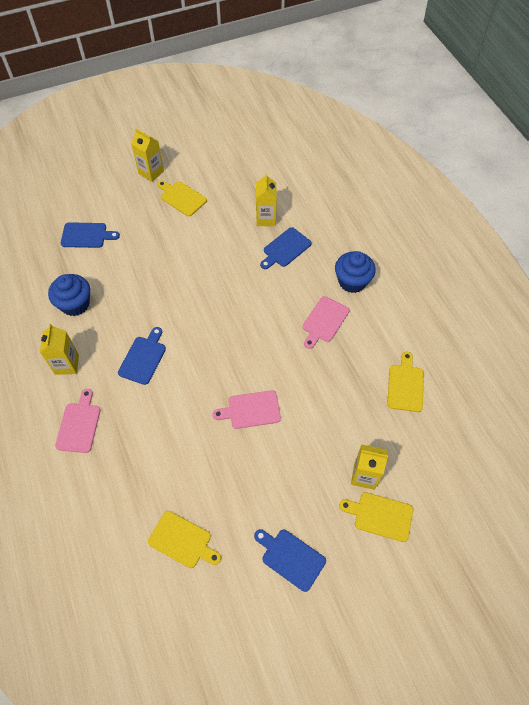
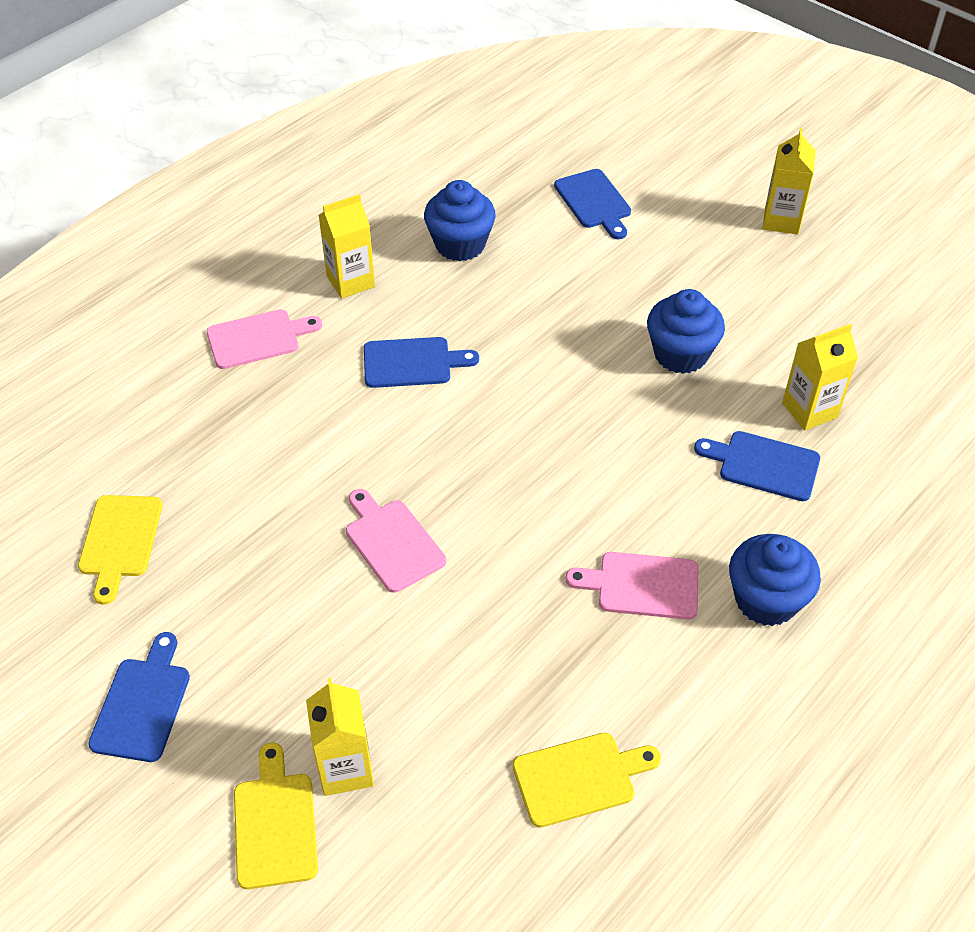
camera: 65 degrees right, 10 degrees down
(181, 198) = (760, 279): yellow cutting board -> none
(207, 248) = (680, 354): none -> blue cupcake

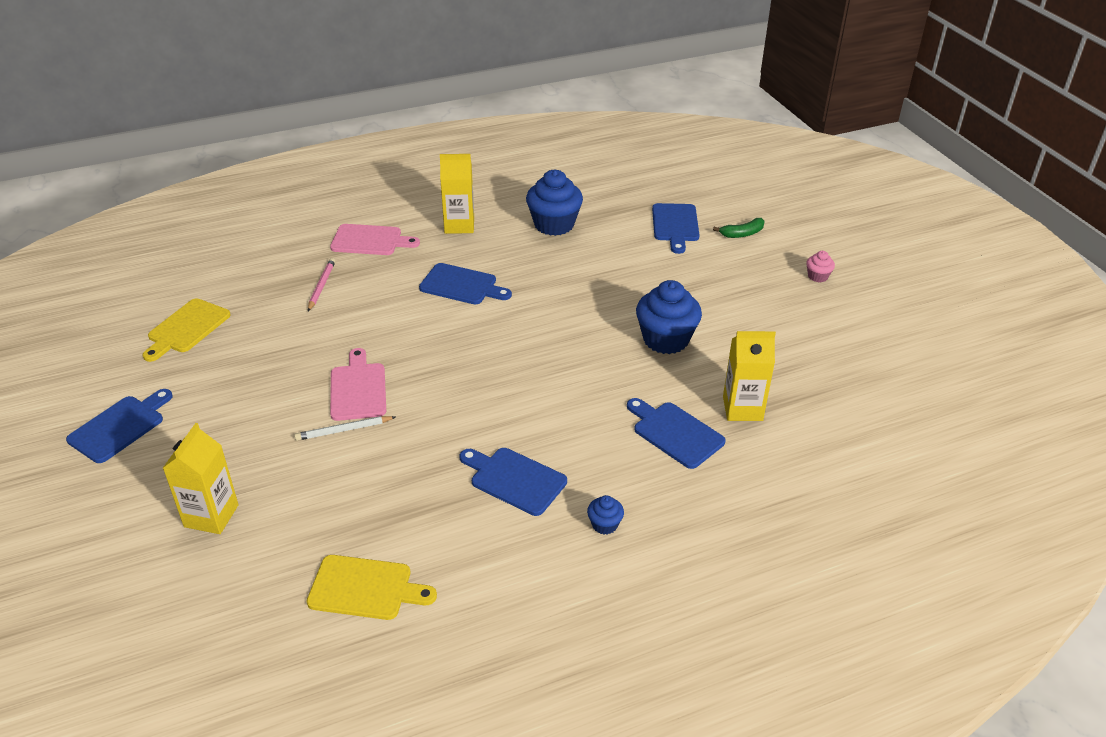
camera: 25 degrees right, 10 degrees down
(245, 422) = (321, 286): none -> pink pencil
(275, 824) = (138, 531): yellow cutting board -> none
(415, 601) = (343, 430): none -> white pencil
(642, 585) = (514, 480): pink cutting board -> blue cutting board
(671, 190) = (742, 234): none -> green banana
(766, 600) = (604, 524): blue cupcake -> blue cupcake, size x0.47
(781, 220) = (817, 276): yellow carton -> pink cupcake

